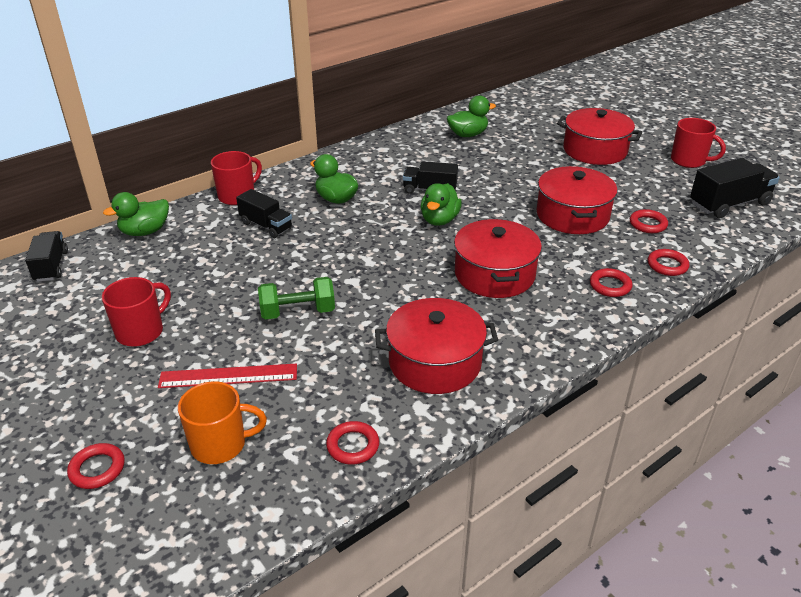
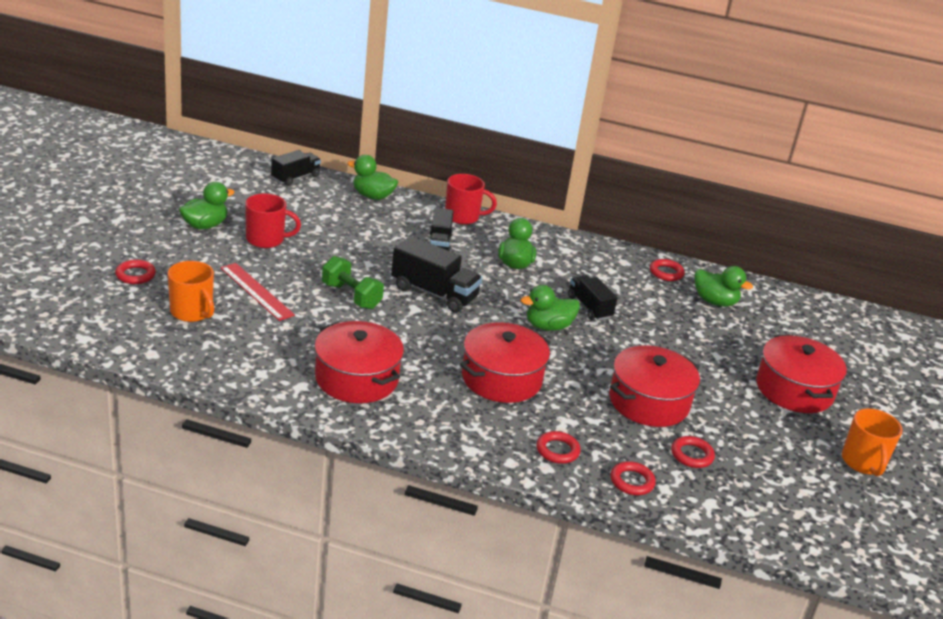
camera: 50 degrees right, 5 degrees down
(61, 368) = (205, 225): none -> green duck
(353, 446) = (236, 367): red ring -> red ring (666, 273)
(689, 161) = (863, 462): red mug -> orange mug
(729, 204) = (804, 508): black truck -> black truck (434, 293)

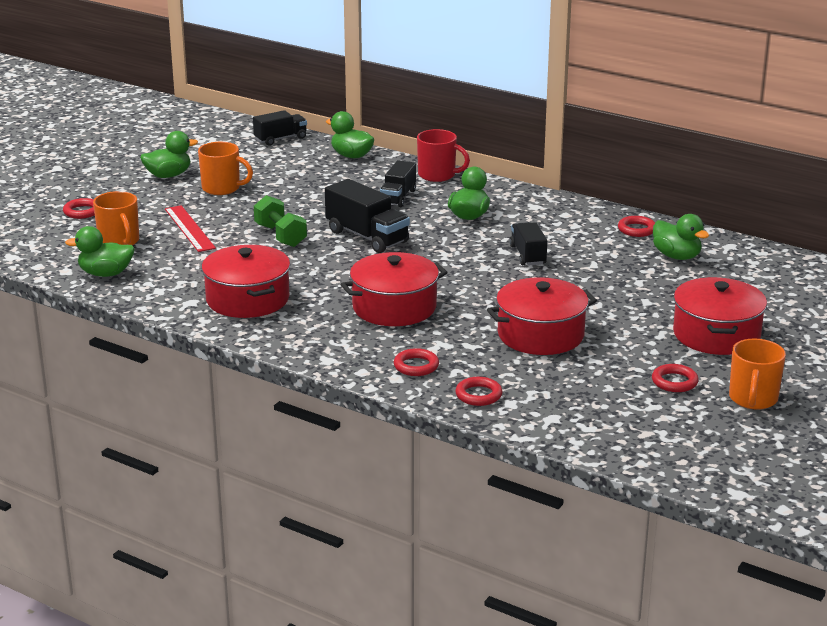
camera: 20 degrees right, 5 degrees down
(266, 239) = (222, 188): red mug -> orange mug
(548, 326) = (471, 269): green duck -> green duck (105, 274)
(692, 455) = (558, 379): red ring -> red ring (674, 382)

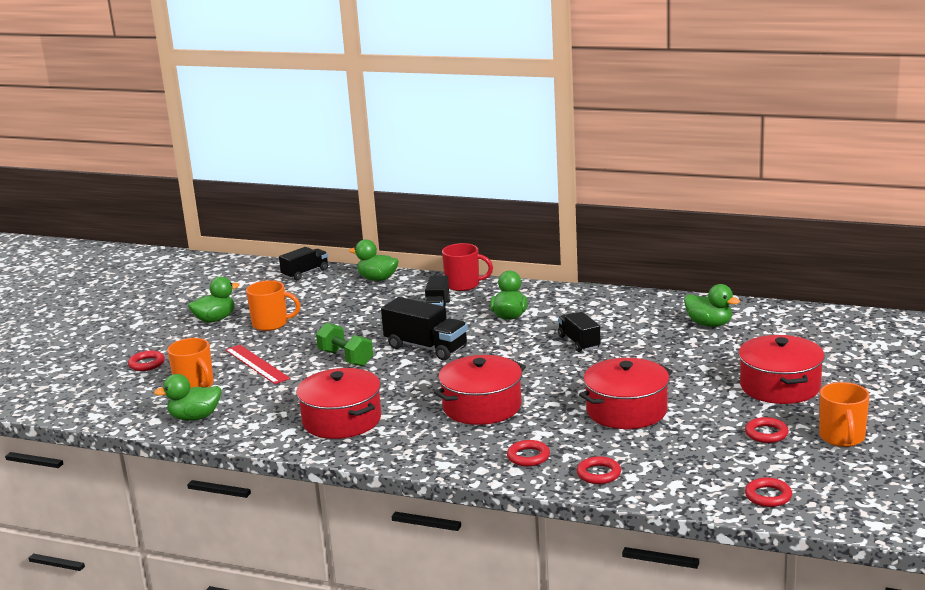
camera: 10 degrees left, 5 degrees down
(637, 229) = (662, 306): red ring -> red ring (768, 496)

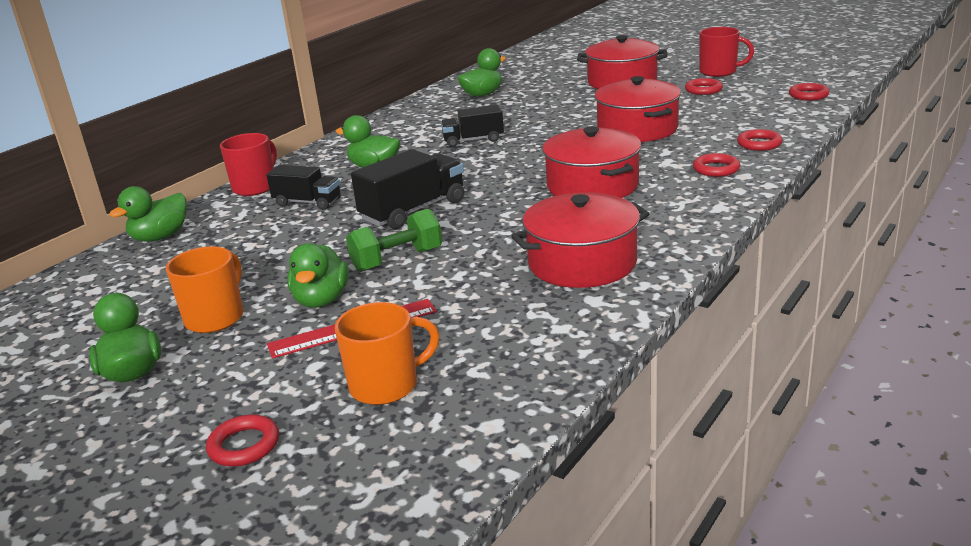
camera: 75 degrees left, 5 degrees up
(195, 417) = (505, 382): green duck -> green duck (321, 300)
(305, 273) = (56, 290): black truck -> none
(842, 438) = (719, 72): orange mug -> red mug

